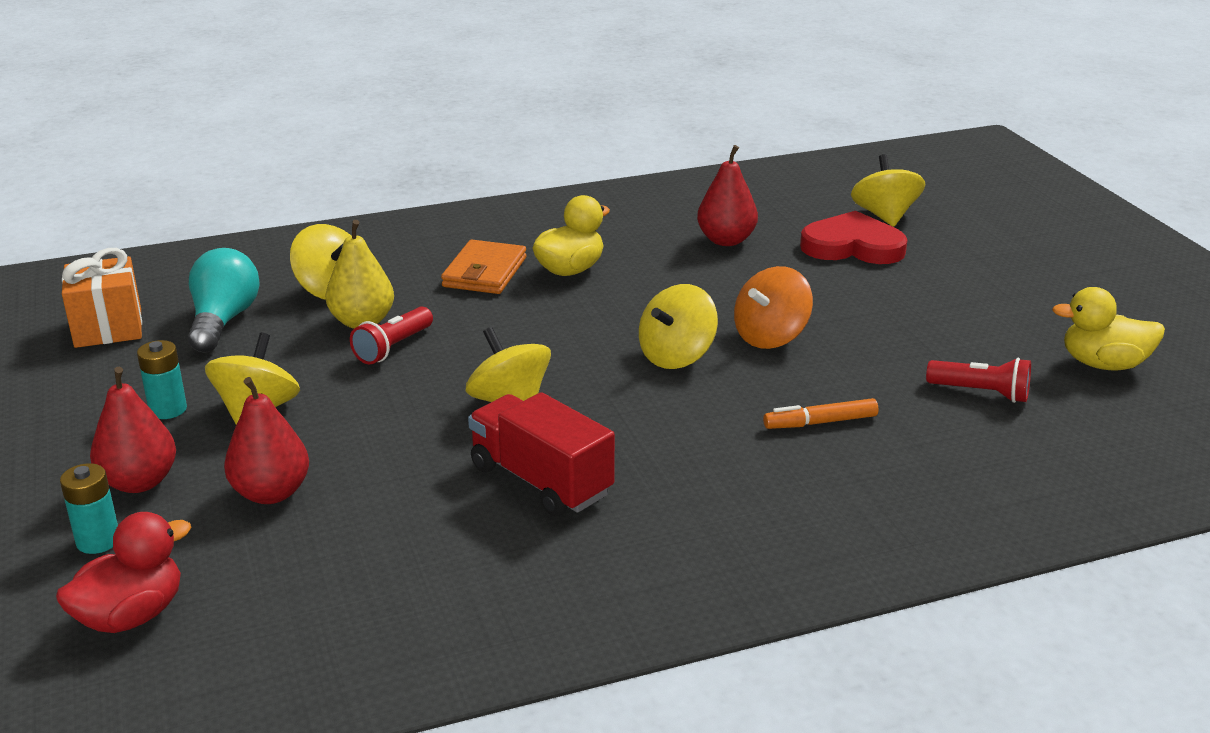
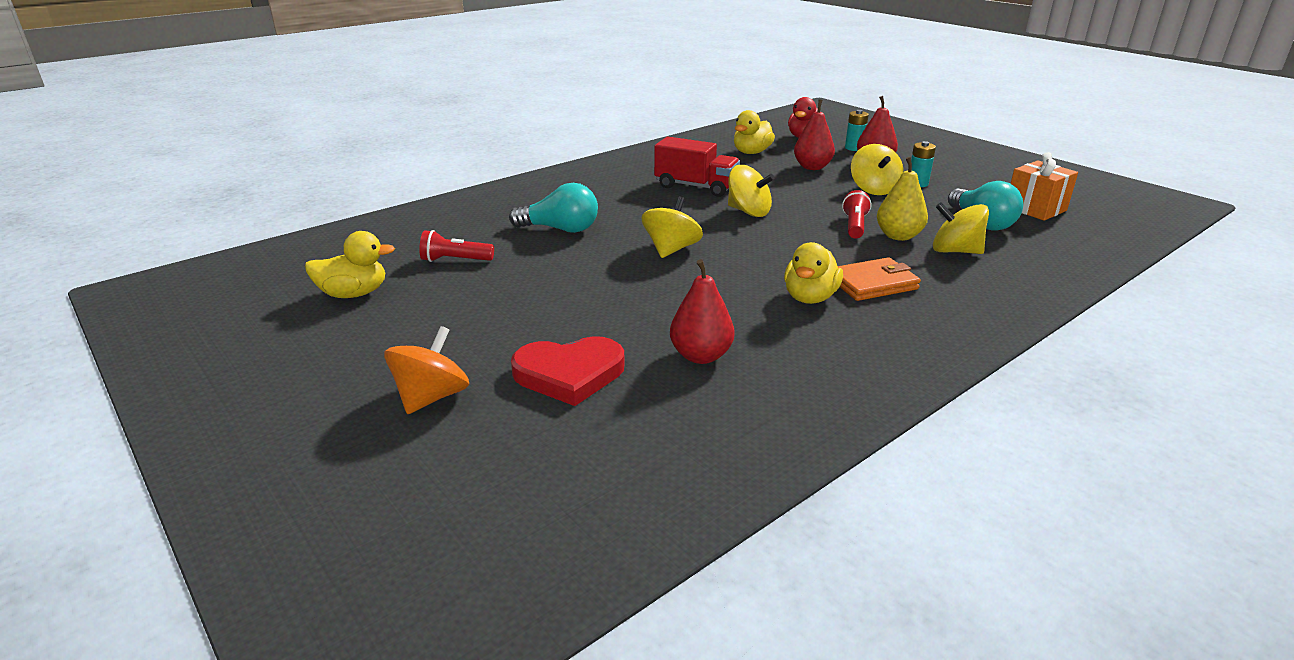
camera: 160 degrees right, 0 degrees up
(324, 575) = (751, 152): none -> yellow duck
(485, 272) = (872, 283): orange wallet -> orange wallet turned 75 degrees clockwise
(770, 337) = (613, 272): orange spinning top -> orange spinning top (431, 397)
(820, 422) = (560, 229): orange marker -> turquoise light bulb
(885, 216) = (540, 429): yellow spinning top -> none

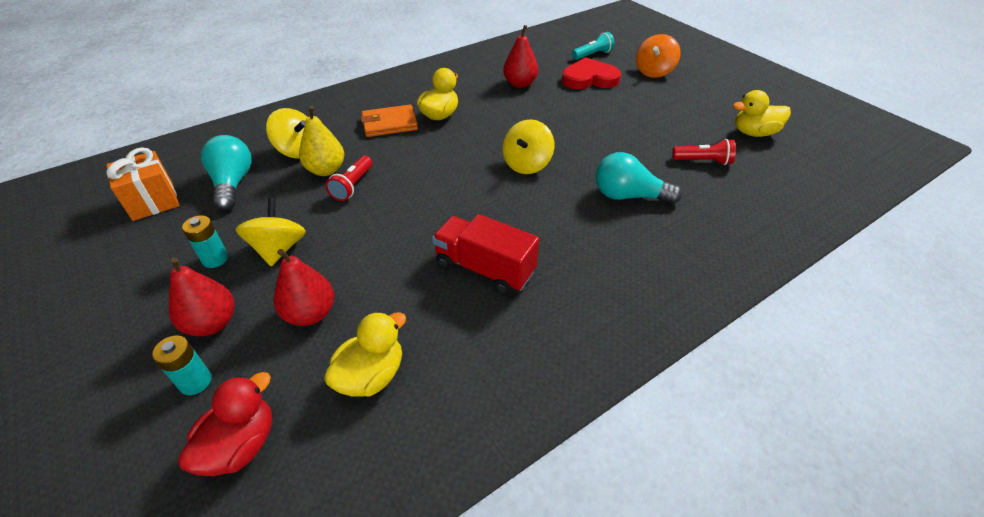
camera: 175 degrees left, 15 degrees up
(547, 440) = (592, 55): none -> turquoise flashlight
(748, 212) = (441, 213): yellow spinning top -> none

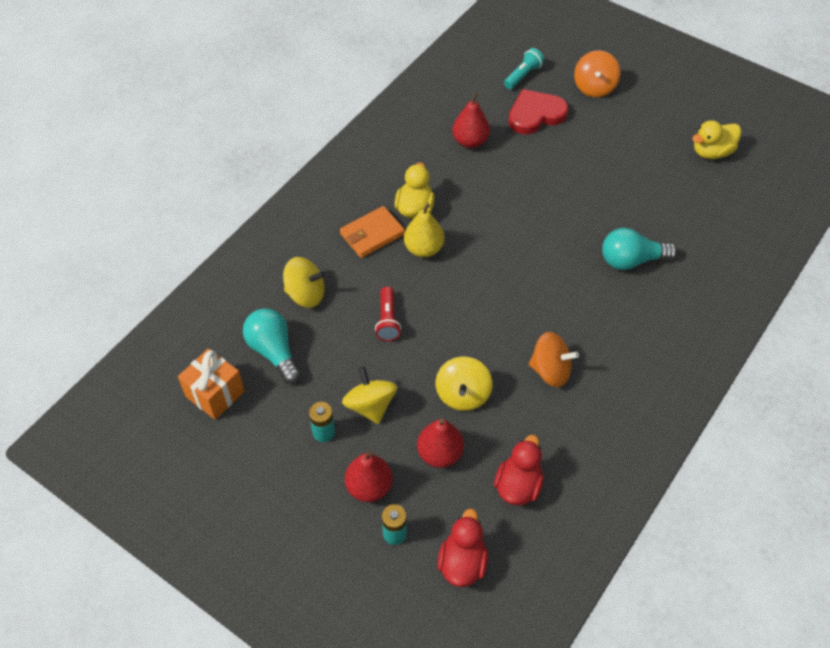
camera: 20 degrees left, 10 degrees up
(326, 170) = (350, 310): yellow pear -> yellow pear (424, 249)
(371, 375) = (518, 485): yellow duck -> red duck
(485, 269) = (550, 370): red truck -> orange spinning top
(527, 164) = (529, 249): yellow spinning top -> yellow spinning top (463, 394)
(703, 161) = (679, 201): red flashlight -> none

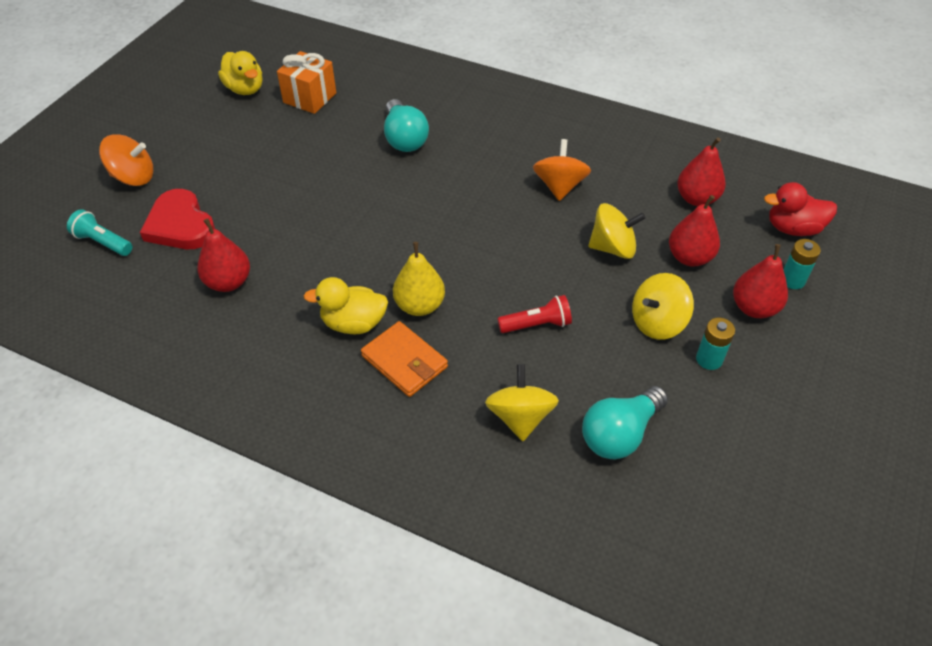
camera: 100 degrees left, 5 degrees down
(215, 394) = (706, 487): orange gift -> orange gift (310, 98)
(518, 485) = (696, 199): red duck -> red pear

